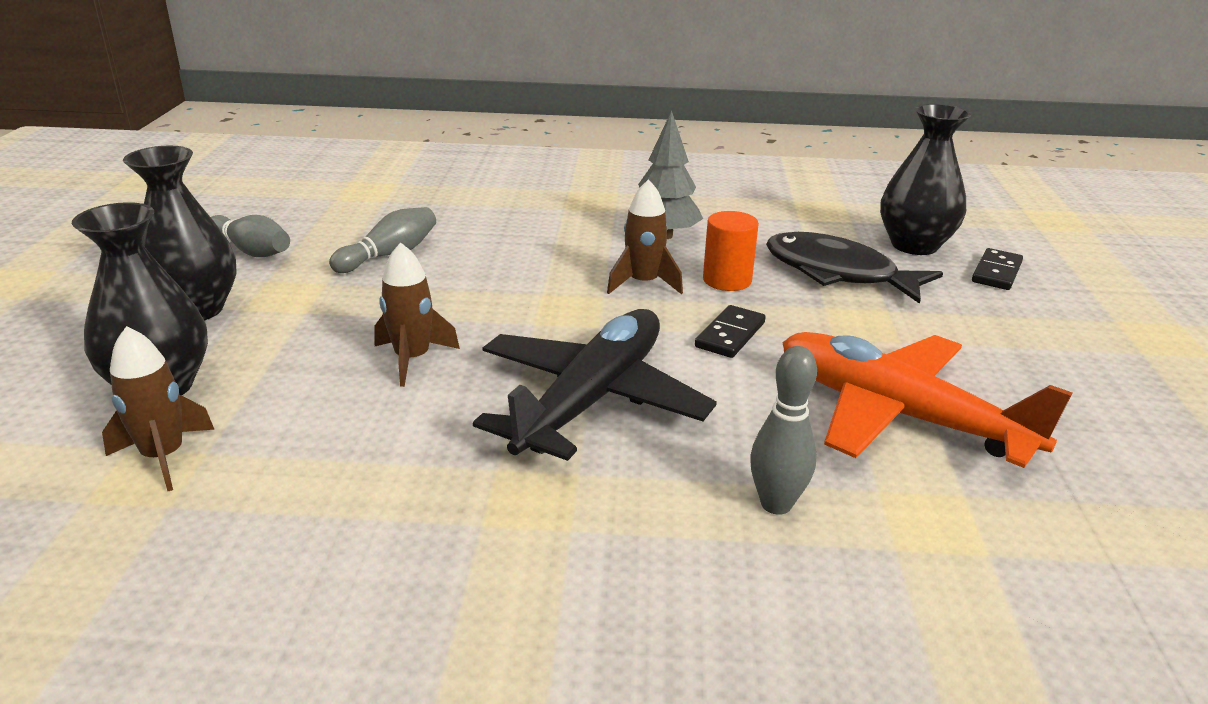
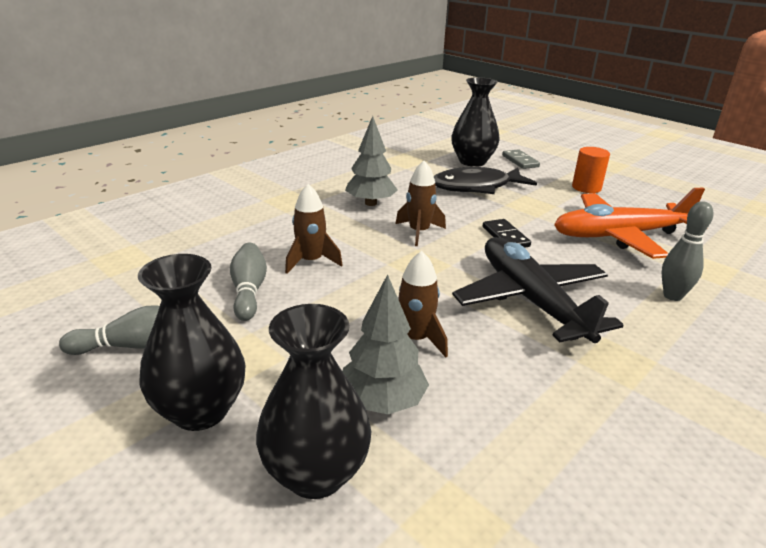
camera: 50 degrees left, 0 degrees up
(164, 457) = (435, 506): brown rocket -> brown rocket (311, 261)
(287, 380) = (382, 402): none -> grey tree
(727, 280) = (446, 212): orange cylinder -> orange cylinder (586, 187)
(996, 272) = (520, 161): black domino -> grey domino

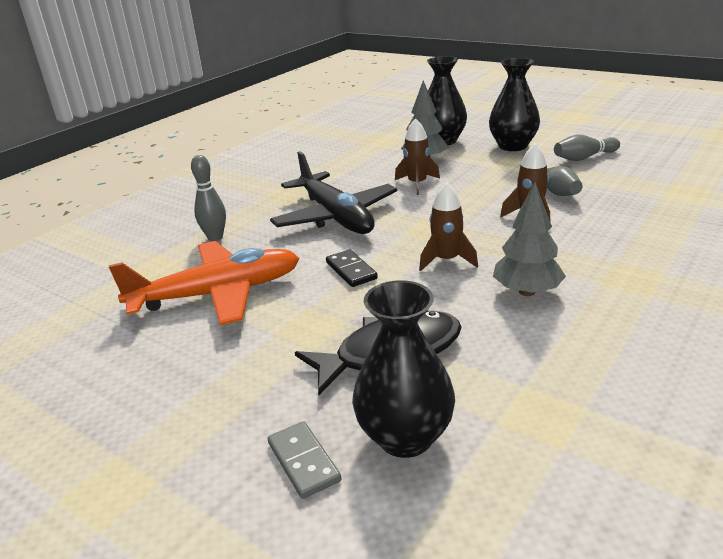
camera: 175 degrees right, 0 degrees up
(586, 187) = (207, 387): orange cylinder -> none

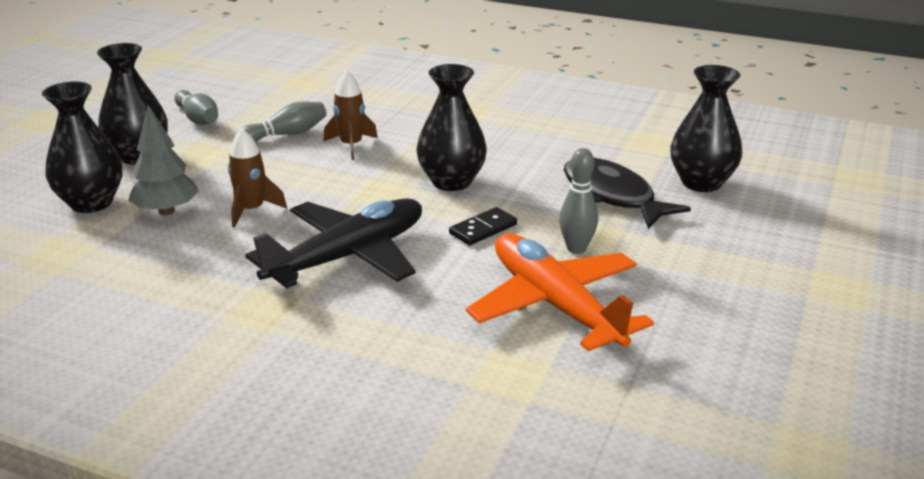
camera: 105 degrees left, 0 degrees up
(215, 237) = (414, 343): grey bowling pin -> grey bowling pin (576, 249)
(304, 462) = (750, 215): grey domino -> none
(446, 260) = (451, 181): brown rocket -> black vase
(527, 291) = (499, 146): grey tree -> none

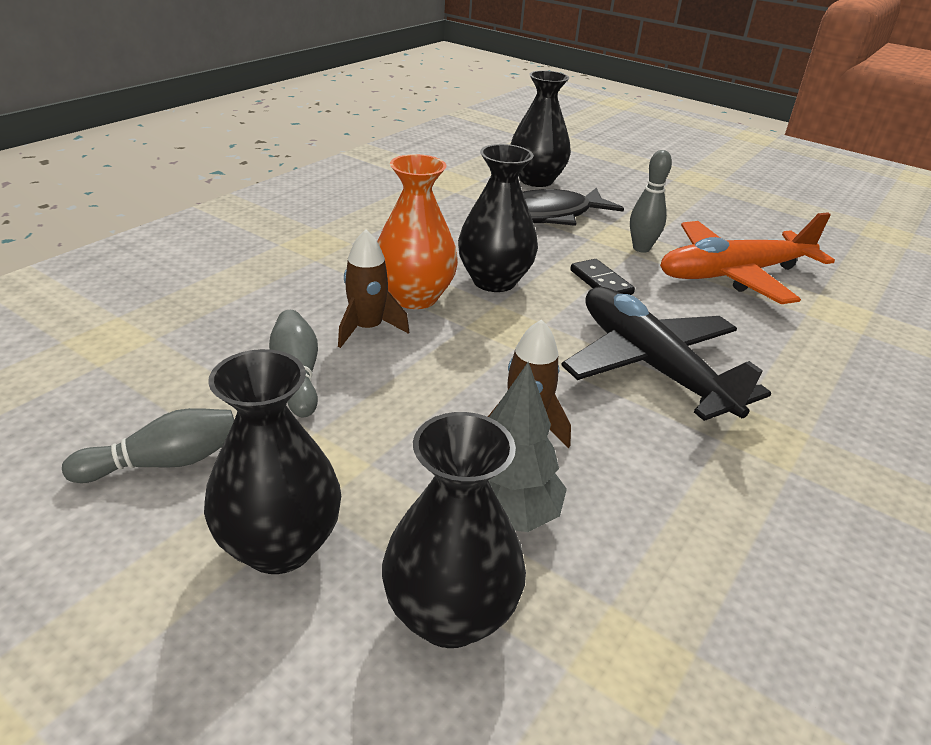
camera: 80 degrees left, 5 degrees up
(405, 155) = (414, 297): none -> orange vase

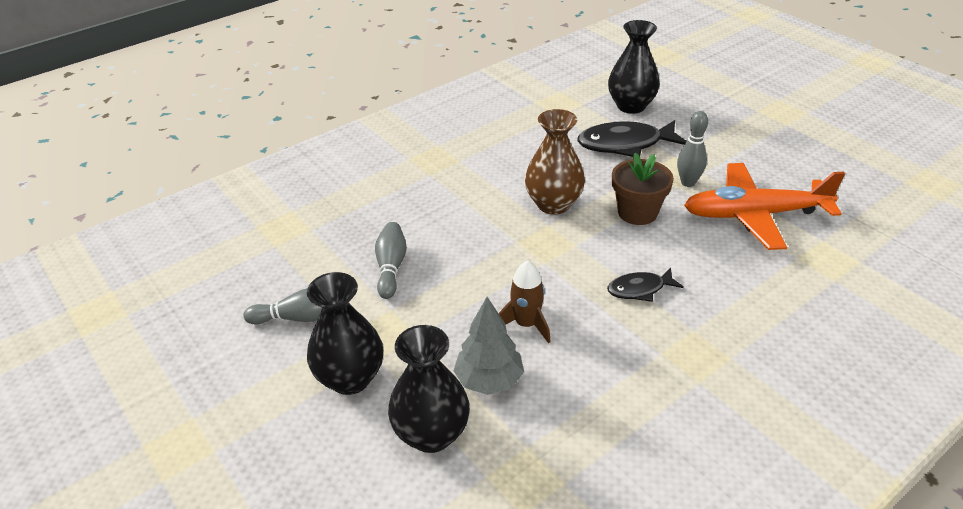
camera: 20 degrees right, 5 degrees up
(367, 329) = (447, 236): brown rocket -> none
(414, 297) = (489, 213): orange vase -> none
(494, 281) = (553, 204): black vase -> brown vase
(601, 282) = (637, 212): black domino -> brown flower pot
(651, 366) = (640, 289): black plane -> black fish

